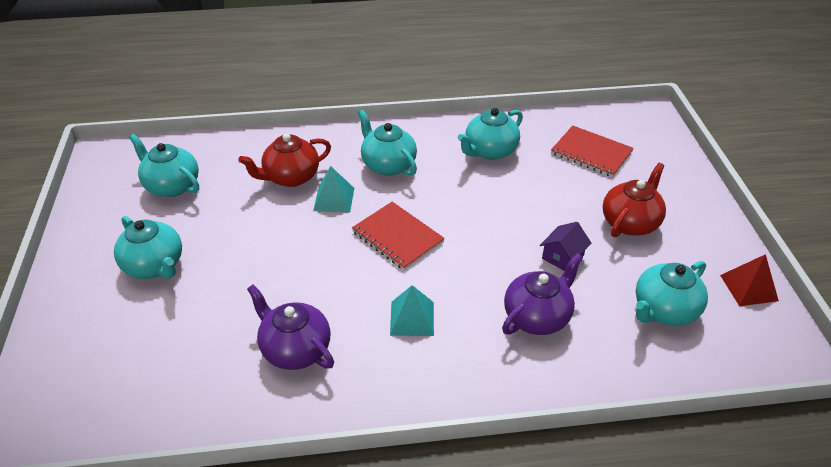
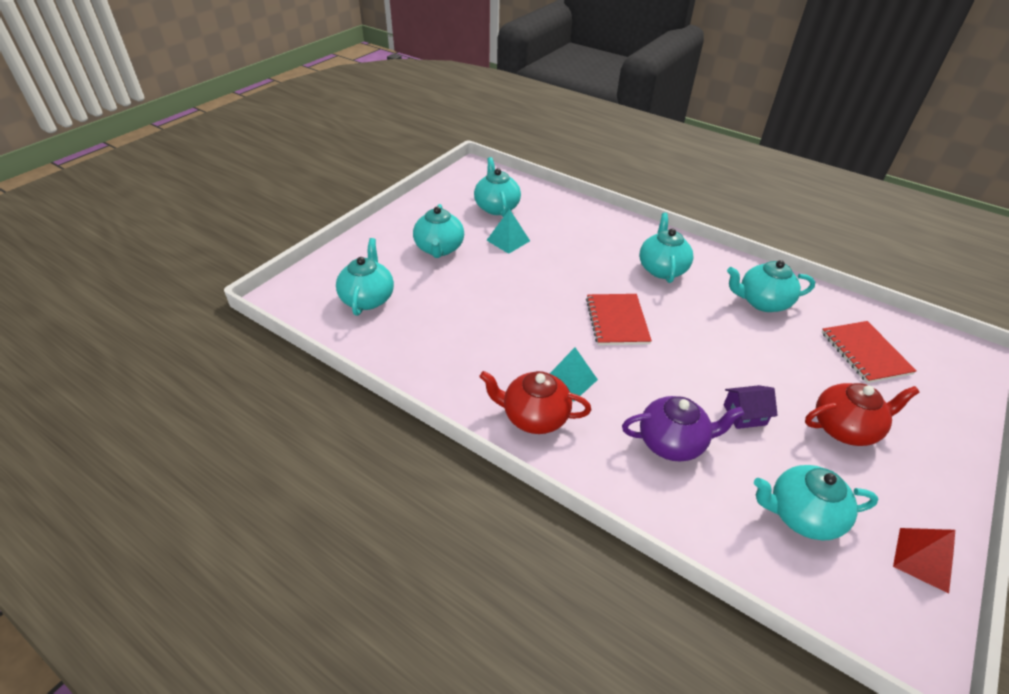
camera: 40 degrees right, 0 degrees up
(130, 369) = (367, 298): none -> turquoise teapot
(291, 177) = (579, 241): red teapot -> red teapot (534, 417)
(295, 349) = (470, 348): purple teapot -> none
(334, 199) = (595, 270): turquoise pyramid -> turquoise pyramid (508, 240)

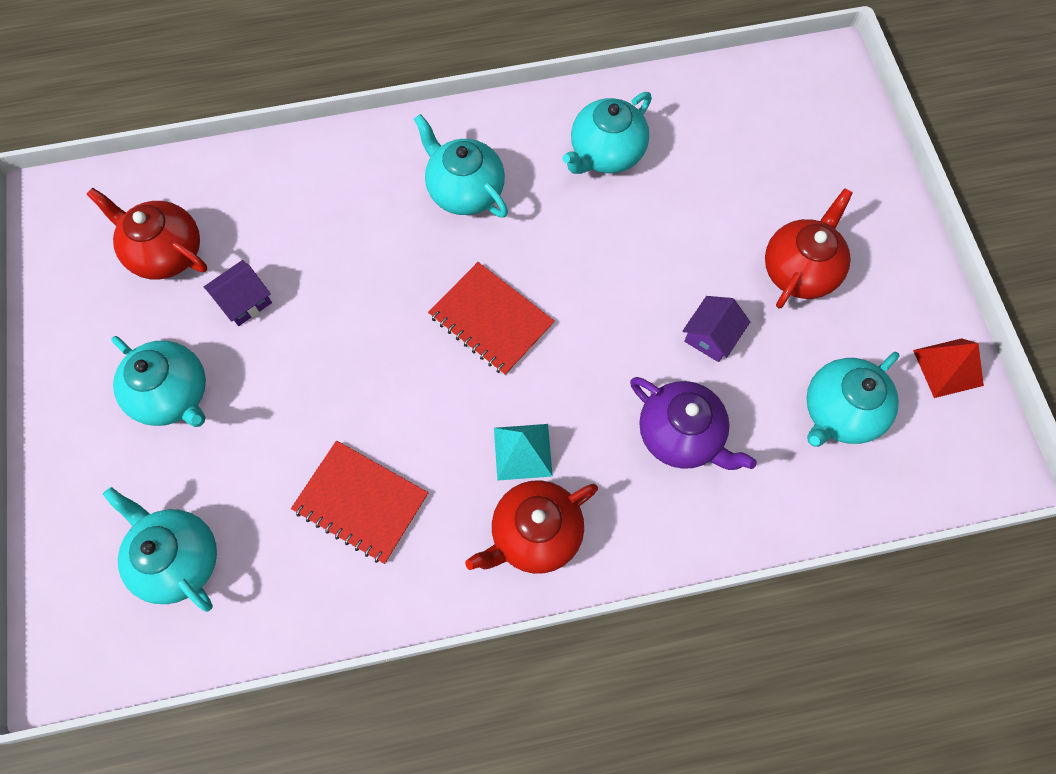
camera: 45 degrees left, 25 degrees up
(496, 207) = (165, 252): turquoise teapot -> red teapot
(508, 240) = (244, 301): turquoise pyramid -> purple house
(672, 442) = (681, 435): purple teapot -> purple teapot turned 90 degrees clockwise
(865, 353) = (747, 147): red notebook -> red notebook (361, 503)

